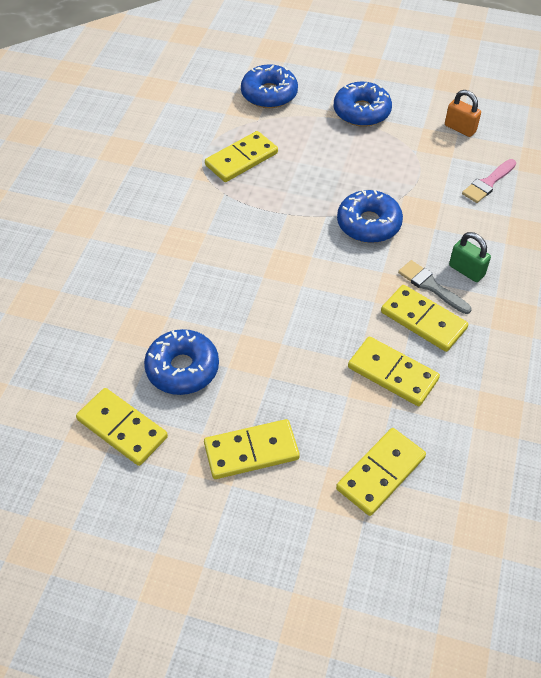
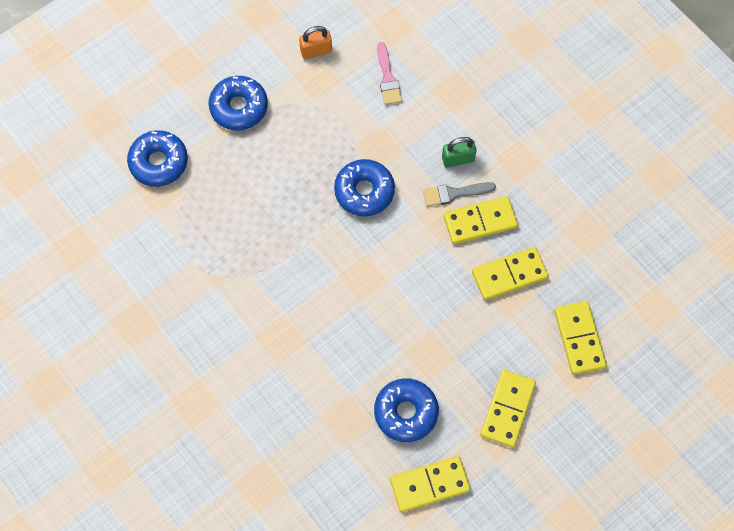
camera: 55 degrees left, 15 degrees up
(241, 159) = (221, 236): yellow domino -> none

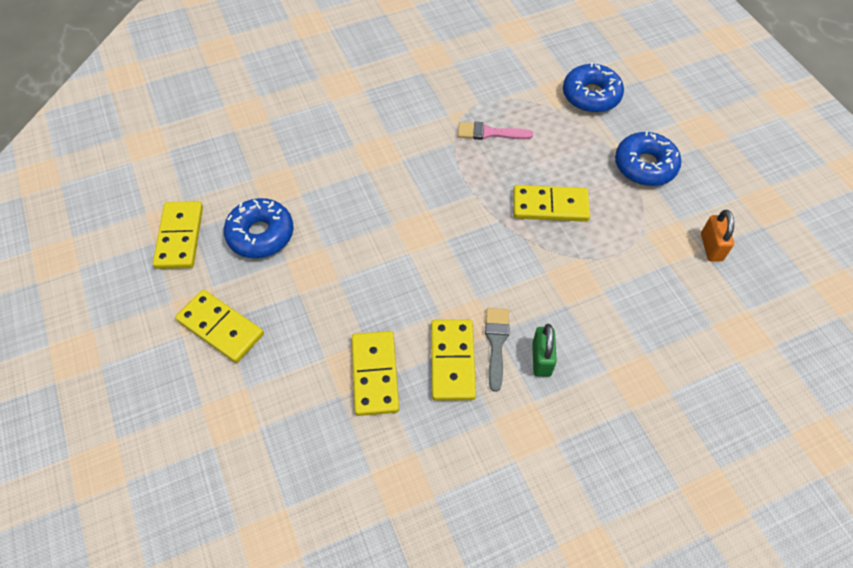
camera: 105 degrees right, 10 degrees down
(364, 191) = (520, 254): blue donut -> none
(387, 78) = (667, 311): pink brush -> pink brush (489, 133)
(579, 338) = (267, 430): yellow domino -> yellow domino (550, 206)

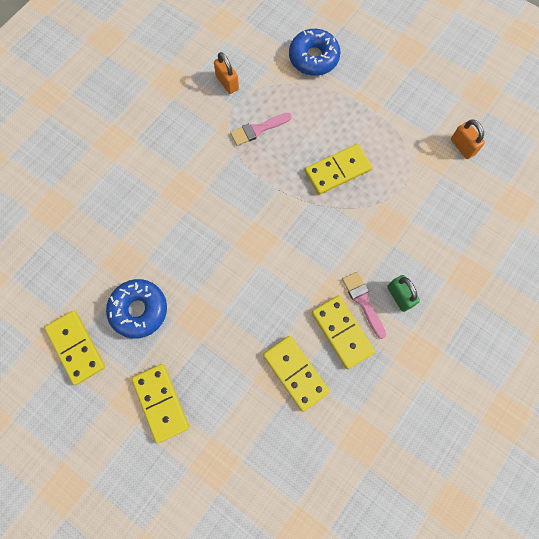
camera: 30 degrees left, 15 degrees up
(220, 328) = (160, 403): yellow domino -> yellow domino turned 60 degrees clockwise
(486, 80) = (227, 83): none -> orange padlock
(496, 343) = (363, 301): grey brush -> pink brush
(645, 166) = (384, 101): blue donut -> none

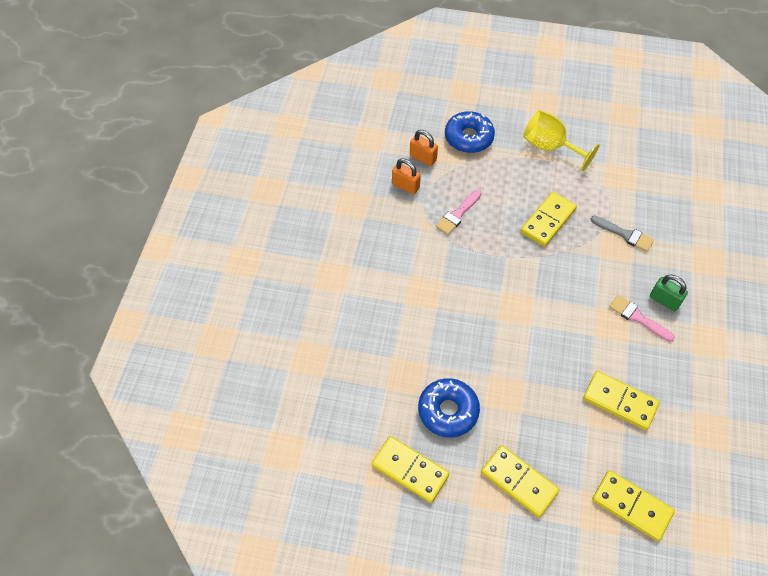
camera: 25 degrees left, 15 degrees down
(342, 332) = (636, 350): yellow domino -> yellow domino (631, 506)
(385, 98) = (550, 147): none -> yellow goblet
(403, 215) = (625, 234): none -> grey brush
(462, 147) = (637, 161): orange padlock -> orange padlock (423, 158)

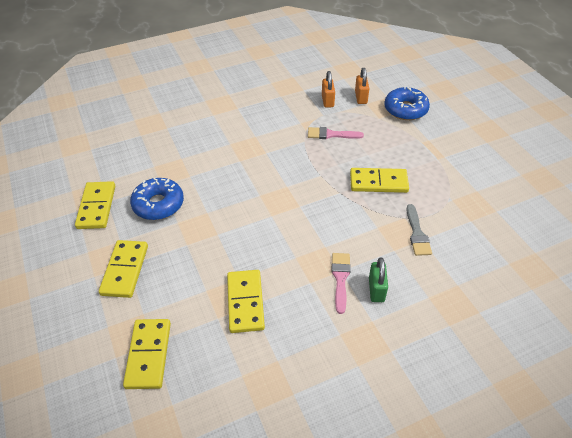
camera: 55 degrees right, 10 degrees down
(550, 147) = (451, 153): yellow goblet -> none

